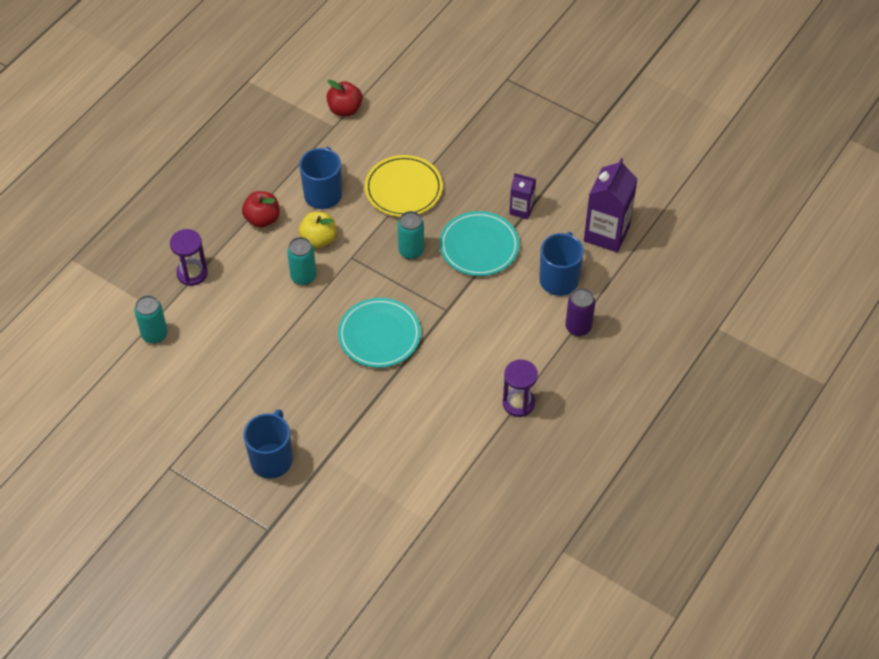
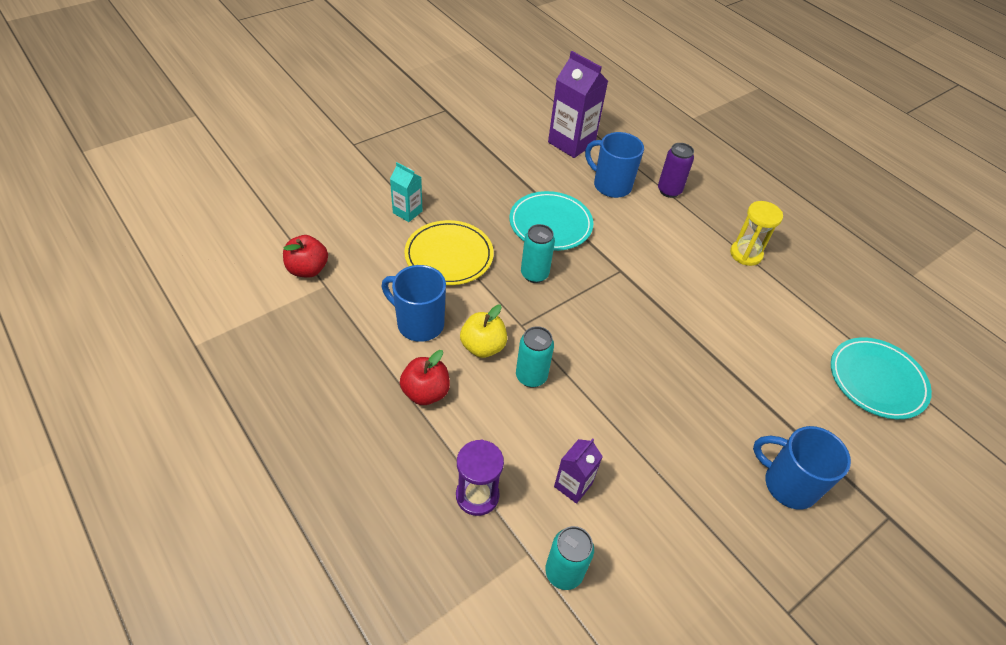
camera: 75 degrees left, 5 degrees down
(379, 335) = (636, 332): turquoise plate -> turquoise plate (877, 380)
(440, 145) = (407, 212): none -> turquoise carton
(518, 403) = (746, 254): purple hourglass -> yellow hourglass
(521, 209) = (519, 183): purple carton -> purple carton (573, 485)

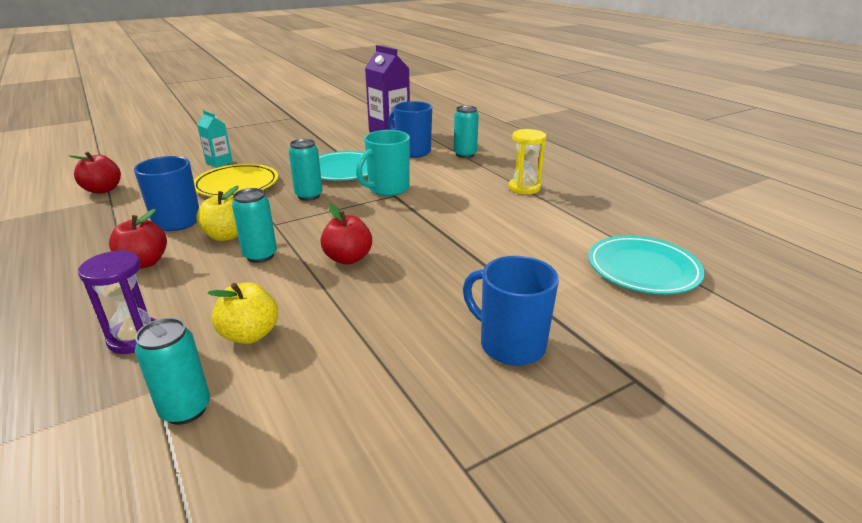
camera: 10 degrees right, 20 degrees down
(573, 485) = (250, 334): purple carton -> yellow apple
(610, 259) = (387, 189): none -> turquoise mug
(615, 377) = (348, 258): none -> red apple
(669, 191) = (465, 154): purple can -> turquoise can

